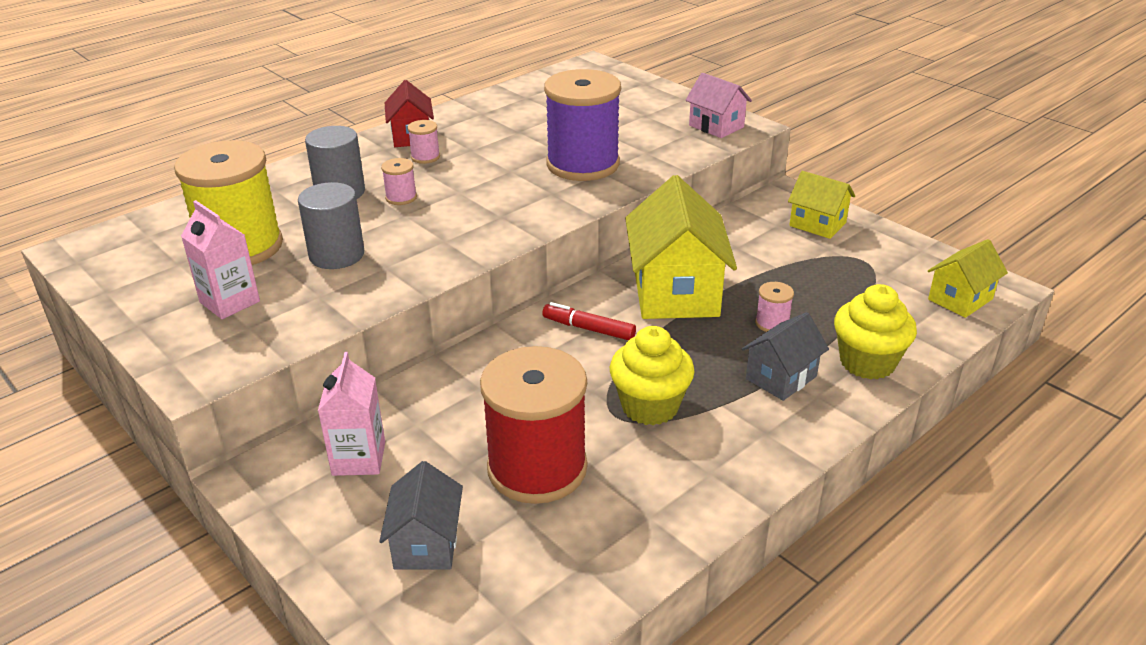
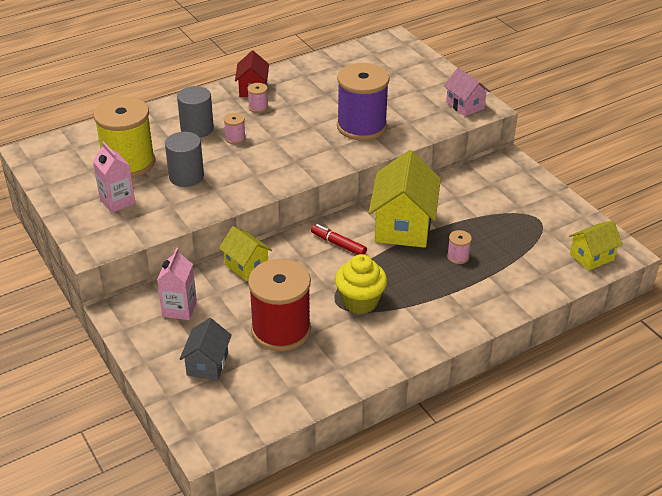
camera: 10 degrees right, 5 degrees up
(781, 377) = (448, 294): grey house -> none
(817, 224) = (519, 187): yellow house -> yellow house (246, 266)
(867, 362) = (508, 292): yellow cupcake -> none

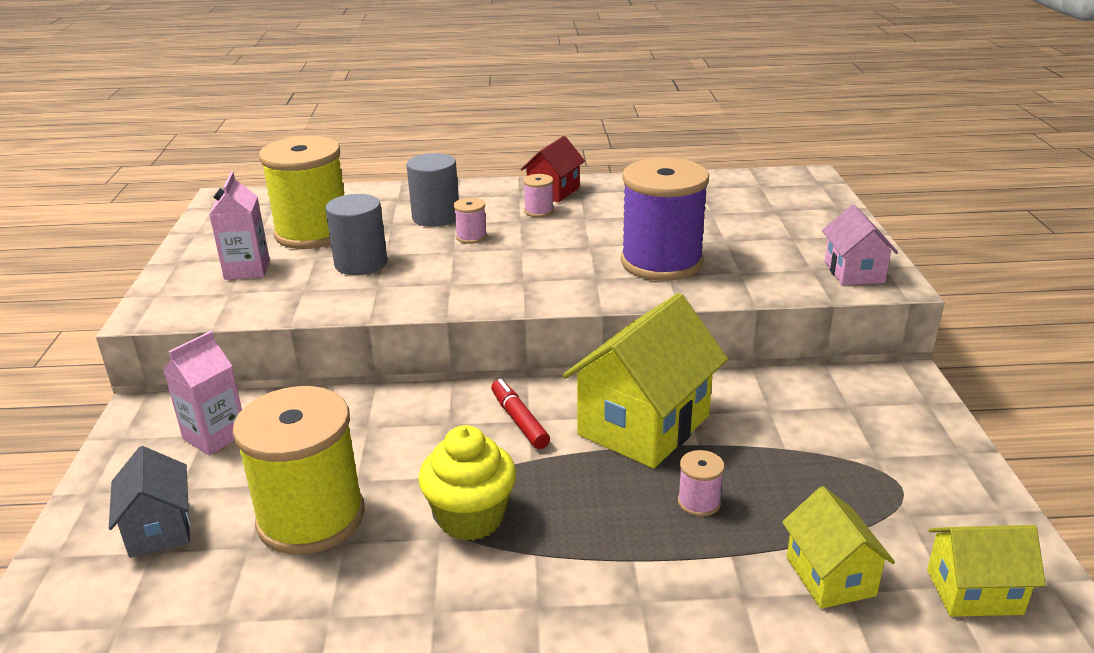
camera: 30 degrees right, 10 degrees down
(207, 364) = (159, 528): grey house -> grey house turned 60 degrees counterclockwise
(246, 266) = (361, 409): yellow house -> yellow house (830, 576)
(281, 330) = (311, 517): red spool -> yellow spool

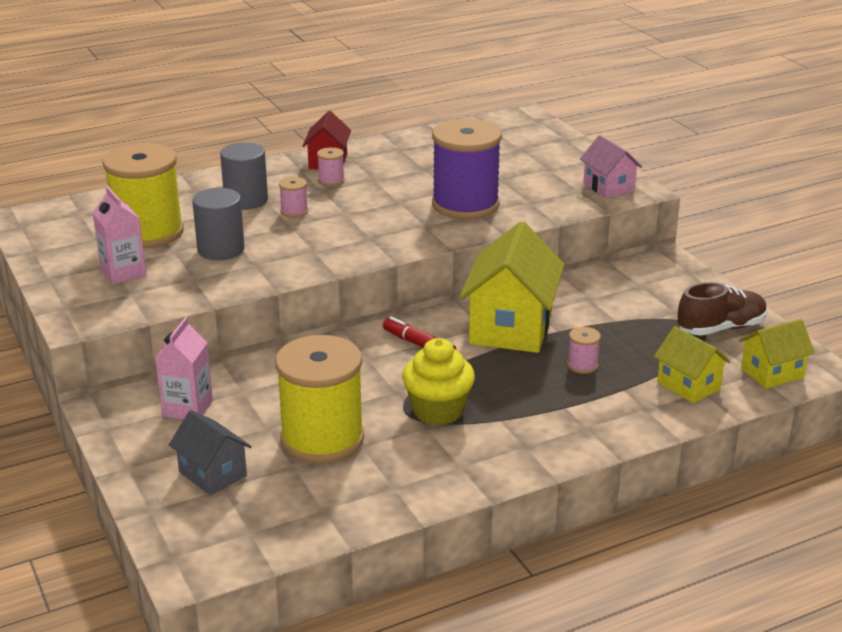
camera: 25 degrees left, 0 degrees up
(930, 496) = (721, 328): none -> brown shoe

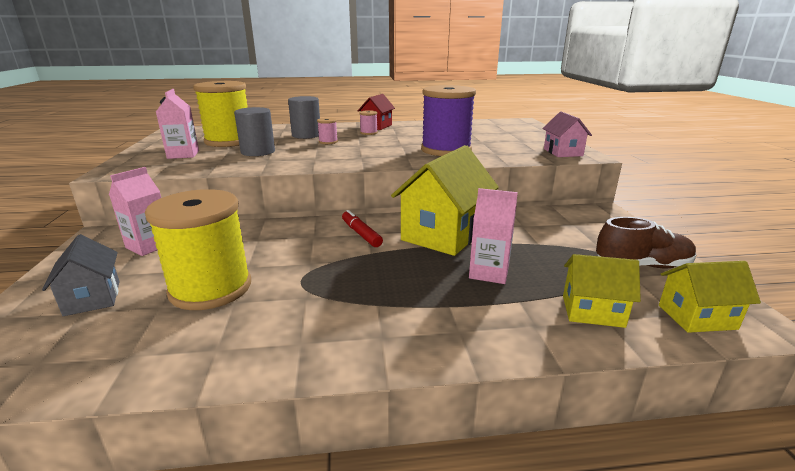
camera: 20 degrees right, 5 degrees down
(438, 411) = (329, 285): yellow cupcake -> none
(582, 365) = (489, 272): pink spool -> pink carton
(688, 386) = (592, 311): yellow house -> yellow house turned 60 degrees counterclockwise

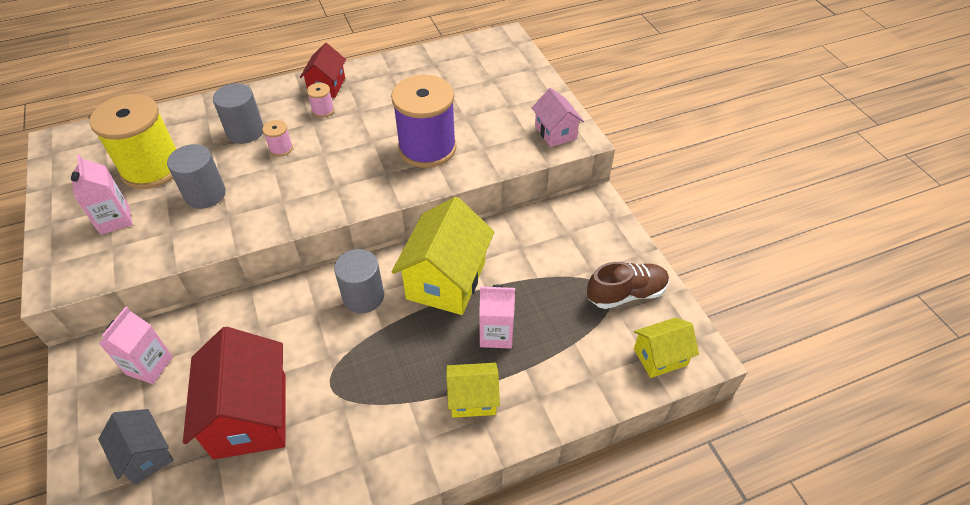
camera: 15 degrees left, 25 degrees up
(211, 288) = (250, 415): yellow spool -> red house
(361, 234) = (363, 296): red marker -> grey cylinder
(592, 311) = (583, 368): yellow house -> yellow house (473, 399)

